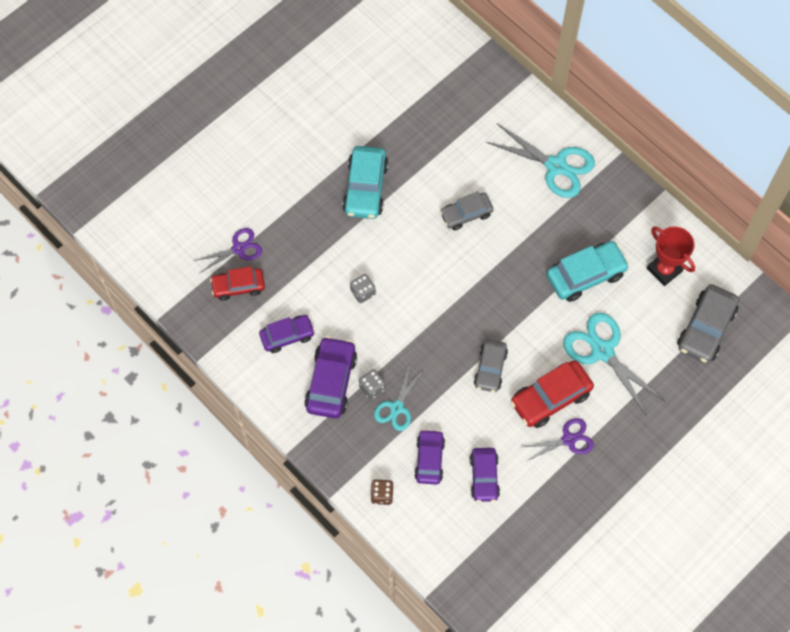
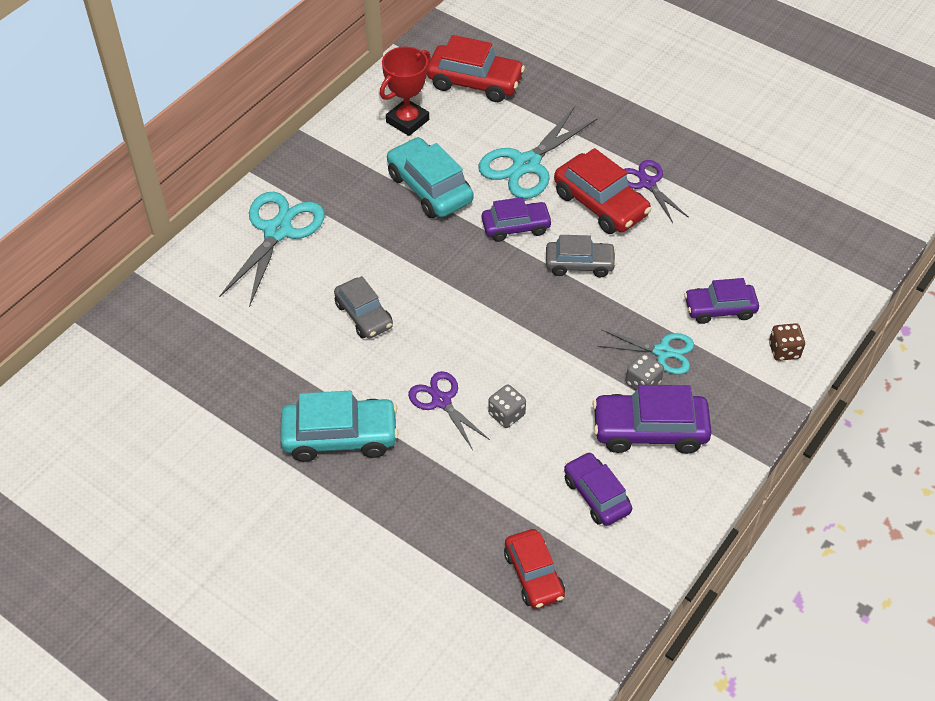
camera: 100 degrees left, 15 degrees down
(238, 248) = (470, 587): purple scissors -> purple scissors (441, 401)
(484, 477) = (722, 253): purple car -> purple car (516, 227)
(706, 328) = (475, 82): grey car -> red car

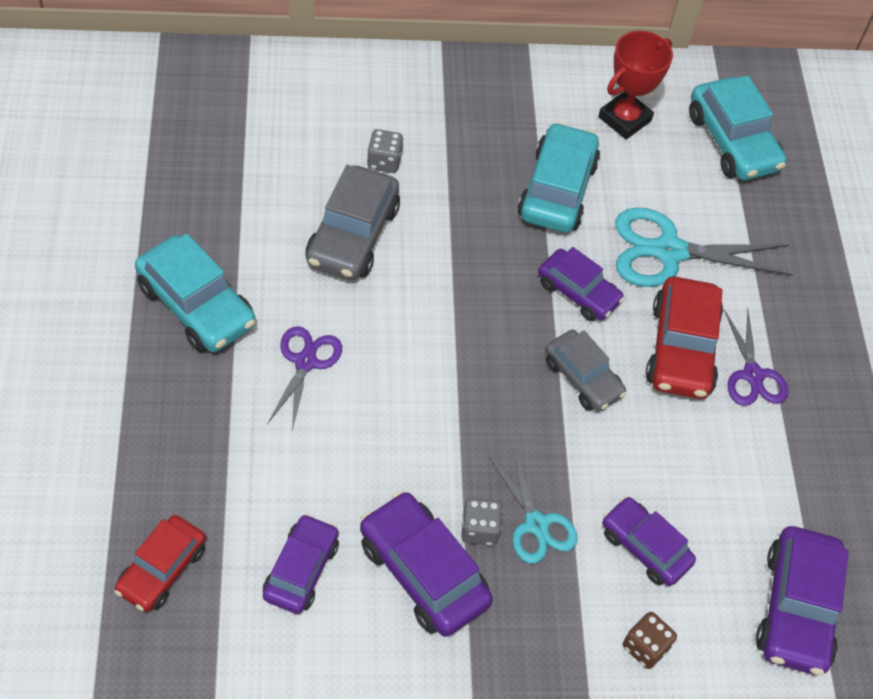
camera: 45 degrees right, 5 degrees up
(278, 231) = (391, 106): turquoise scissors -> none
(364, 315) = (353, 235): grey car -> grey car, size x1.51
(407, 121) = (624, 119): red trophy -> red trophy turned 45 degrees counterclockwise
(475, 82) = (732, 141): red car -> turquoise car
(506, 414) = (335, 428): grey dice -> grey dice (384, 161)
(647, 183) = (753, 375): purple scissors -> purple scissors turned 150 degrees clockwise
(813, 265) = (796, 608): none -> purple car

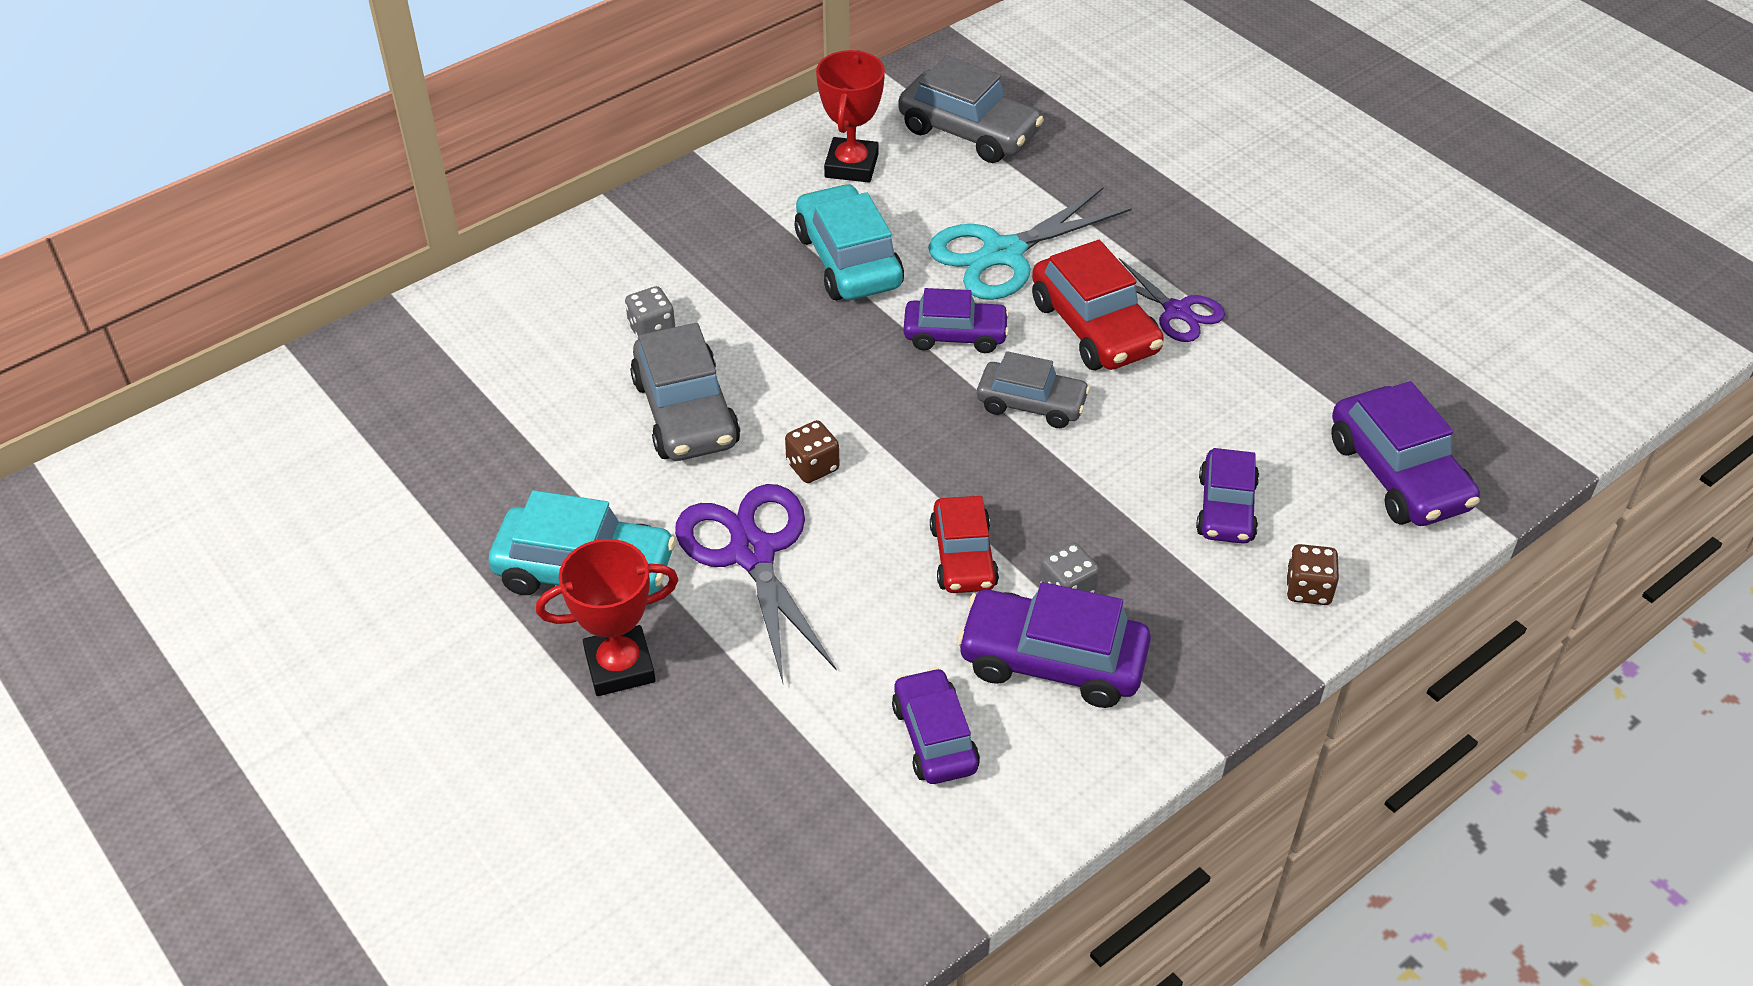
camera: 30 degrees left, 10 degrees down
(160, 384) = (620, 666): none -> red trophy
(162, 569) = (794, 832): red car -> red car (963, 557)
(305, 362) = (752, 553): purple scissors -> purple scissors, size x1.64
(397, 327) = (812, 466): none -> brown dice
(536, 524) = (1113, 552): turquoise scissors -> none
(644, 547) = (1226, 508): purple car -> purple car turned 90 degrees counterclockwise
(732, 141) = (969, 131): turquoise car -> grey car

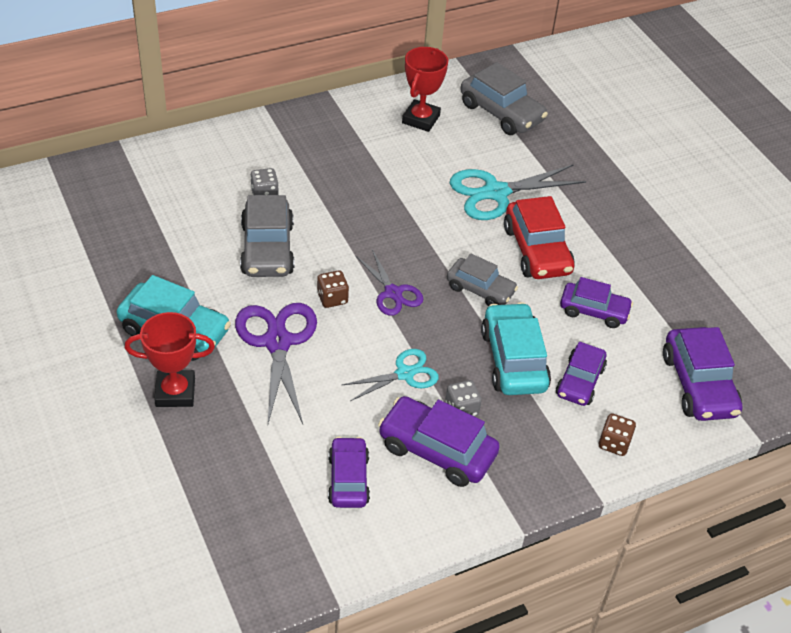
camera: 10 degrees right, 0 degrees up
(848, 260) = (398, 177): turquoise car -> turquoise car (513, 360)
(955, 335) = (448, 237): purple car -> purple car (594, 311)
(963, 557) = (405, 374): red car -> turquoise scissors
(1177, 311) = (593, 251): purple scissors -> purple scissors (393, 293)

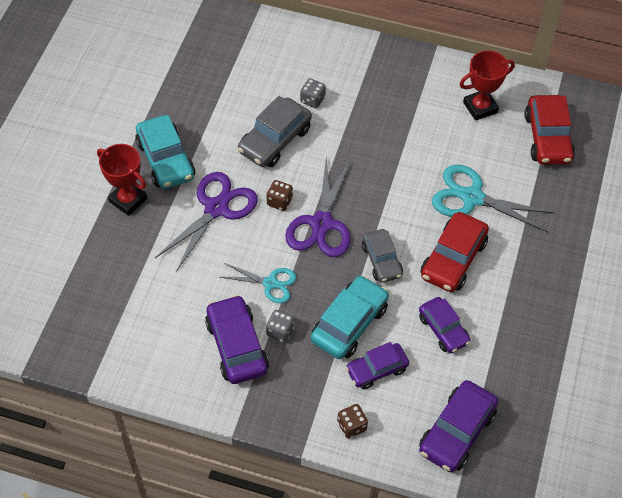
camera: 45 degrees right, 10 degrees up
(348, 479) = (167, 325): purple car -> none
(393, 293) = (321, 224): purple scissors -> purple scissors, size x1.64
(501, 112) = (547, 138): grey car -> red car

